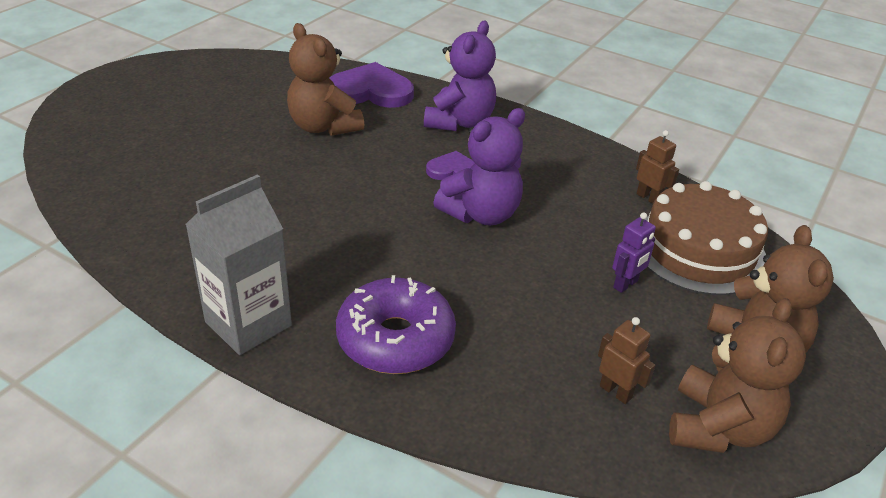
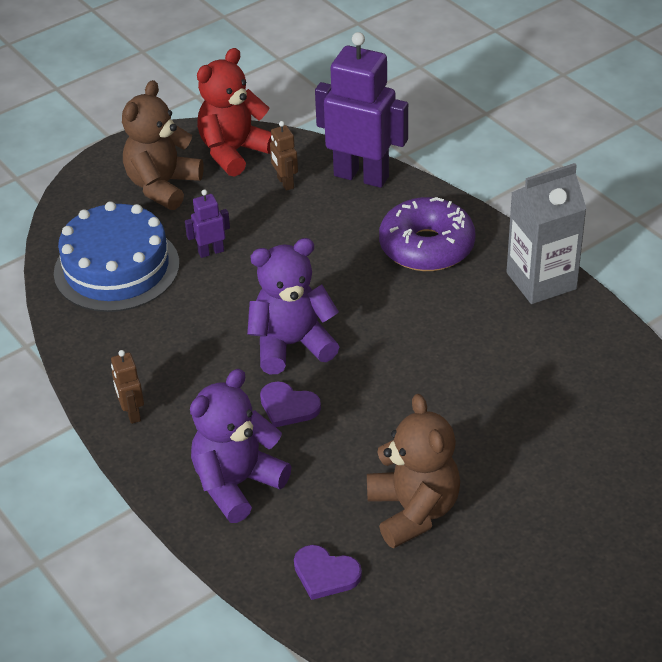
camera: 155 degrees left, 5 degrees up
(371, 91) = (325, 574): purple heart -> purple heart, size x0.56
(526, 427) = (361, 176): none -> purple robot
(648, 198) = (108, 330): brown robot -> brown robot (132, 413)
(698, 250) = (116, 268): brown cake -> blue cake
(718, 427) = (234, 152): brown teddy bear -> red teddy bear

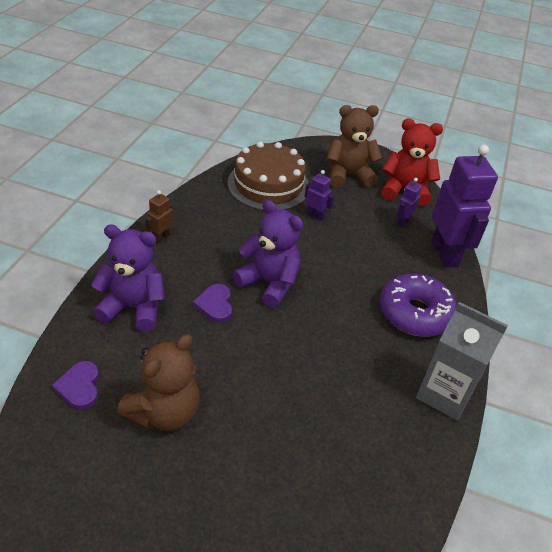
camera: 50 degrees right, 0 degrees up
(116, 268) = (268, 185): blue cake -> brown cake
(285, 183) = (402, 222): brown robot -> purple robot

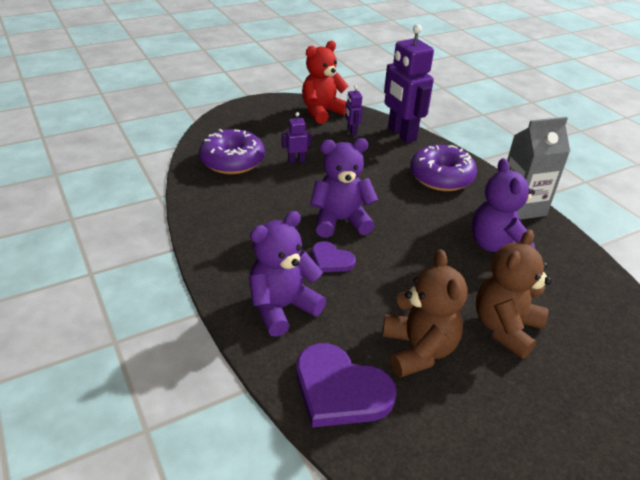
camera: 45 degrees left, 5 degrees down
(79, 386) = (340, 389): purple heart -> purple heart, size x1.80
(161, 238) = (217, 247): brown robot -> none
(268, 185) = (232, 161): brown cake -> purple donut
(348, 175) = (274, 123): brown teddy bear -> brown teddy bear (505, 328)
(359, 403) = (497, 246): none -> purple teddy bear
(445, 254) = (401, 134): purple robot -> purple robot turned 150 degrees counterclockwise

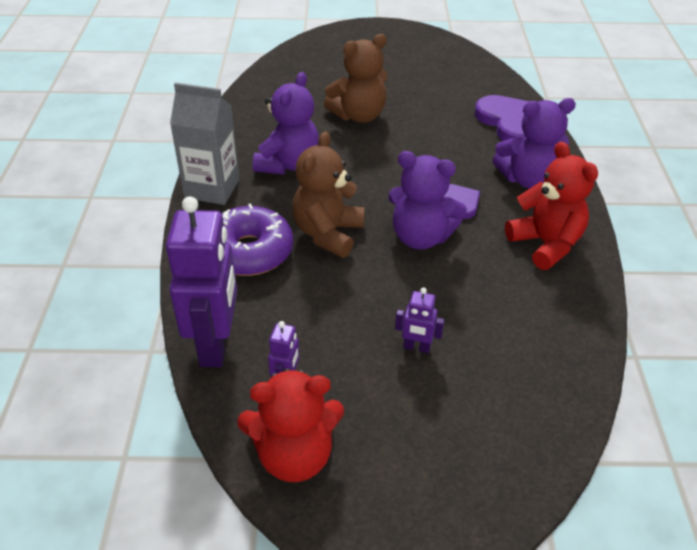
camera: 150 degrees left, 5 degrees up
(232, 161) = (514, 381): purple donut -> none
(241, 246) = (545, 244): none -> red teddy bear
(418, 350) = (437, 124): brown teddy bear -> brown teddy bear (328, 233)

